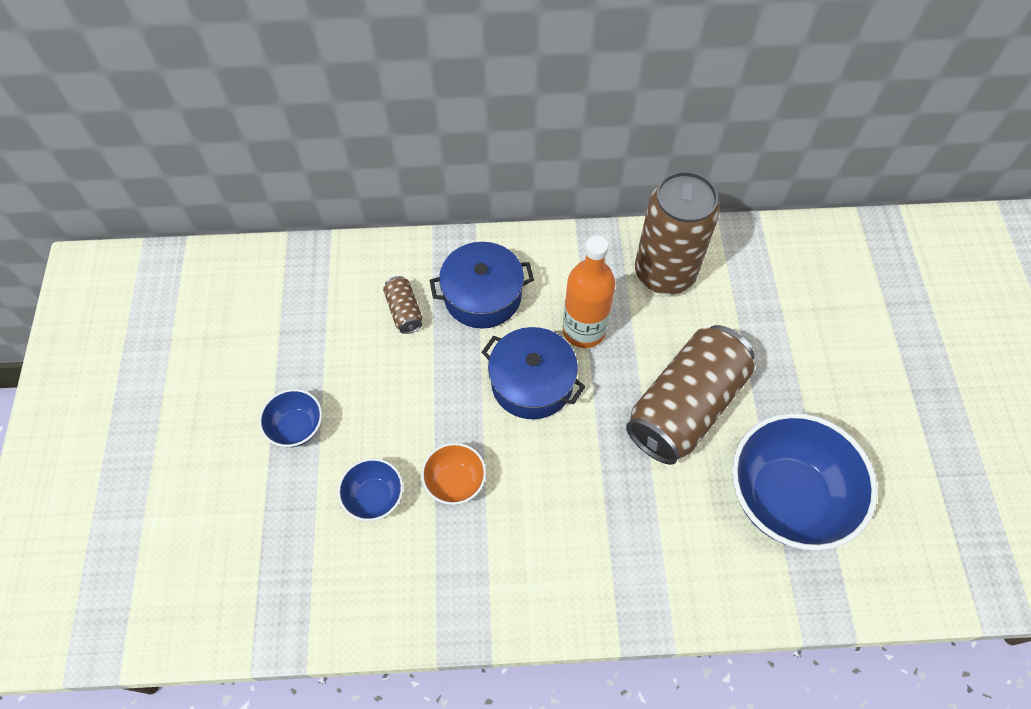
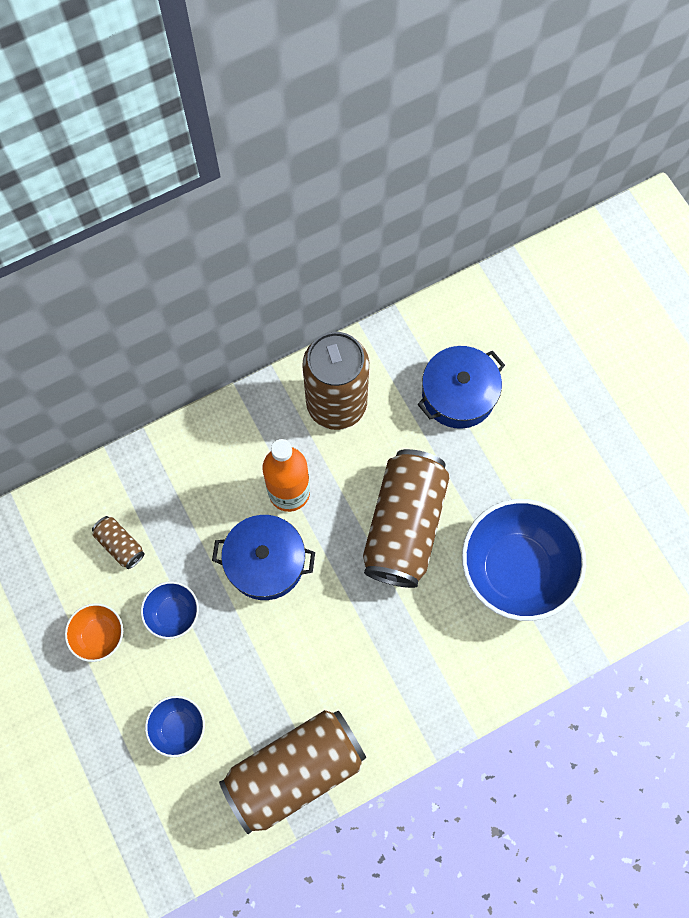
camera: 25 degrees left, 10 degrees up
(296, 427) = (78, 697): blue bowl -> blue bowl (173, 614)
(455, 482) = (240, 682): orange bowl -> orange bowl (99, 635)
(468, 594) = (295, 771): none -> brown can
(482, 296) = (184, 498): blue pot -> blue pot (458, 394)

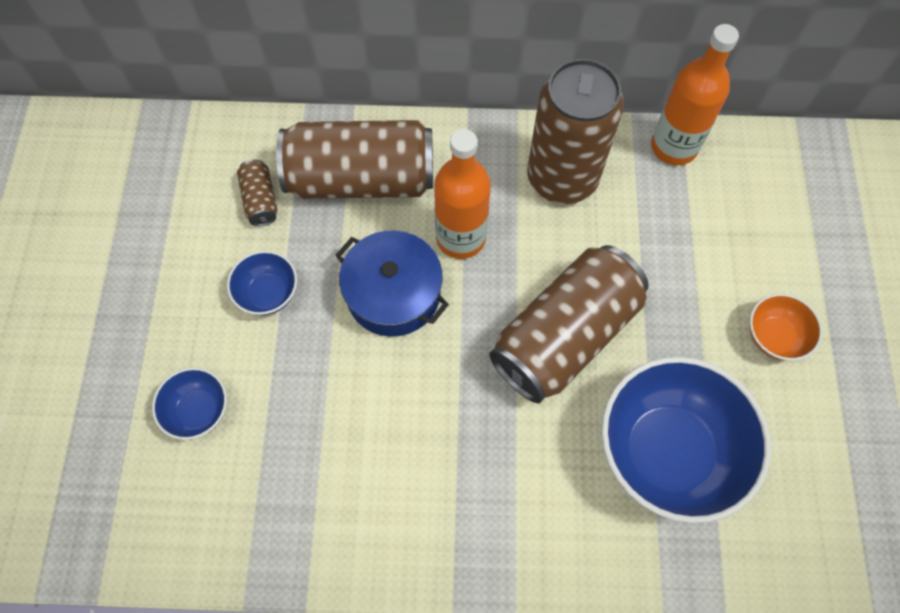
camera: 30 degrees right, 5 degrees down
(99, 635) = (183, 274): orange bowl -> orange bowl (774, 336)
(295, 771) = (288, 531): brown can -> brown can (361, 179)
(404, 335) = (674, 147): none -> orange bottle
(458, 394) = (701, 234): blue pot -> none

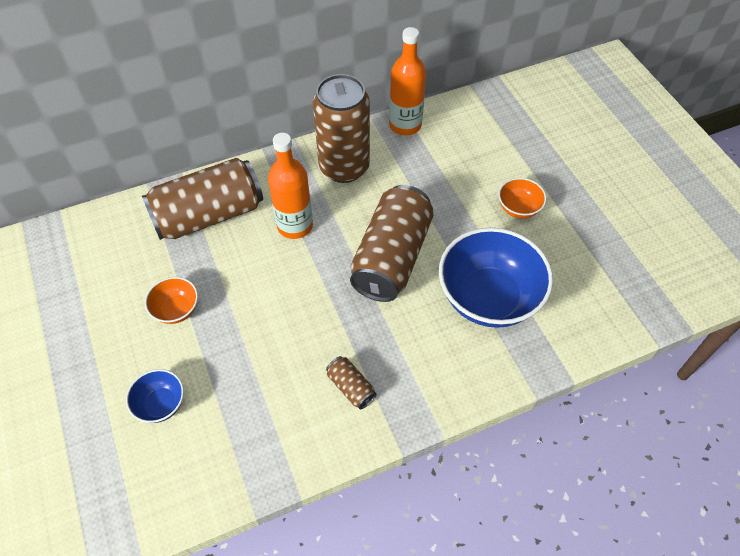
camera: 25 degrees left, 10 degrees down
(260, 200) = (142, 254): brown can -> brown can (351, 387)
(268, 293) = (176, 310): blue bowl -> orange bowl
(393, 294) = (266, 276): blue pot -> none

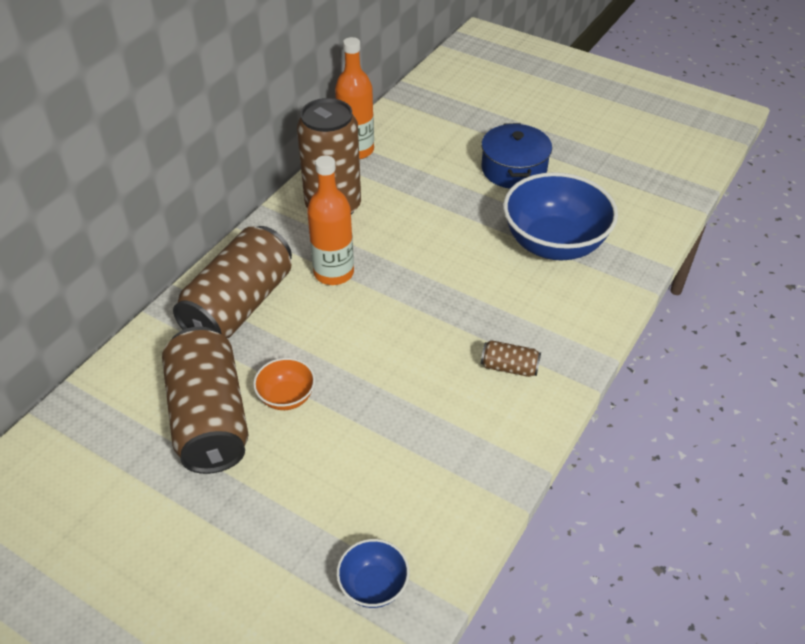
camera: 35 degrees left, 10 degrees down
(161, 404) = (351, 480): blue bowl -> blue bowl (373, 585)
(391, 257) = (446, 254): brown can -> brown can (210, 418)
(518, 208) = (513, 169): orange bowl -> blue pot

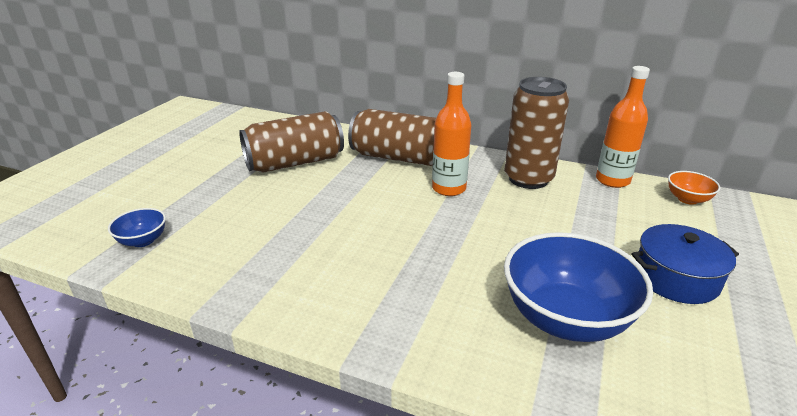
camera: 80 degrees right, 15 degrees down
(286, 397) = (315, 186): orange bowl -> orange bowl (687, 199)
(509, 367) = (363, 294): brown can -> none

